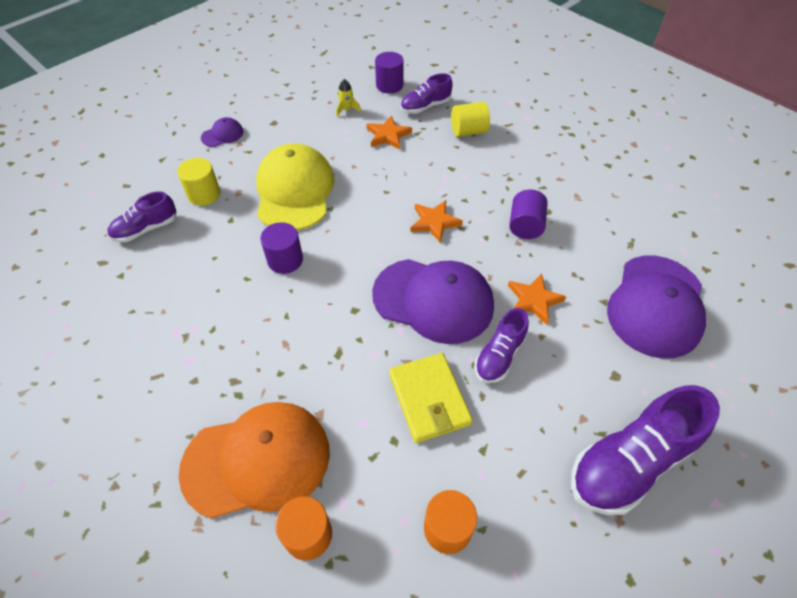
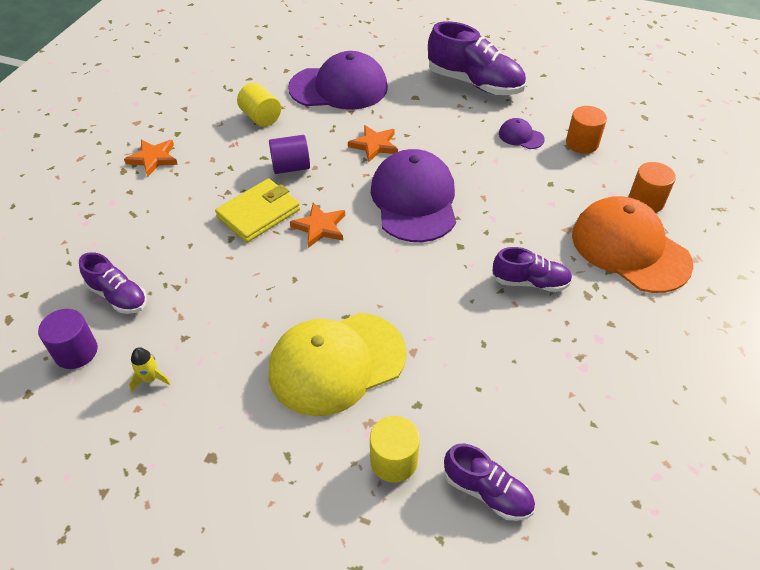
camera: 115 degrees left, 5 degrees down
(222, 135) = (265, 513): purple cap -> purple cap (521, 136)
(285, 260) = (440, 322): purple cylinder -> none
(388, 135) = (192, 313): orange star -> orange star (153, 159)
(429, 399) = (505, 176): yellow wallet -> yellow wallet (258, 213)
(468, 131) = (157, 242): yellow cylinder -> yellow cylinder (261, 117)
(499, 355) = (440, 151): purple shoe -> purple shoe (530, 282)

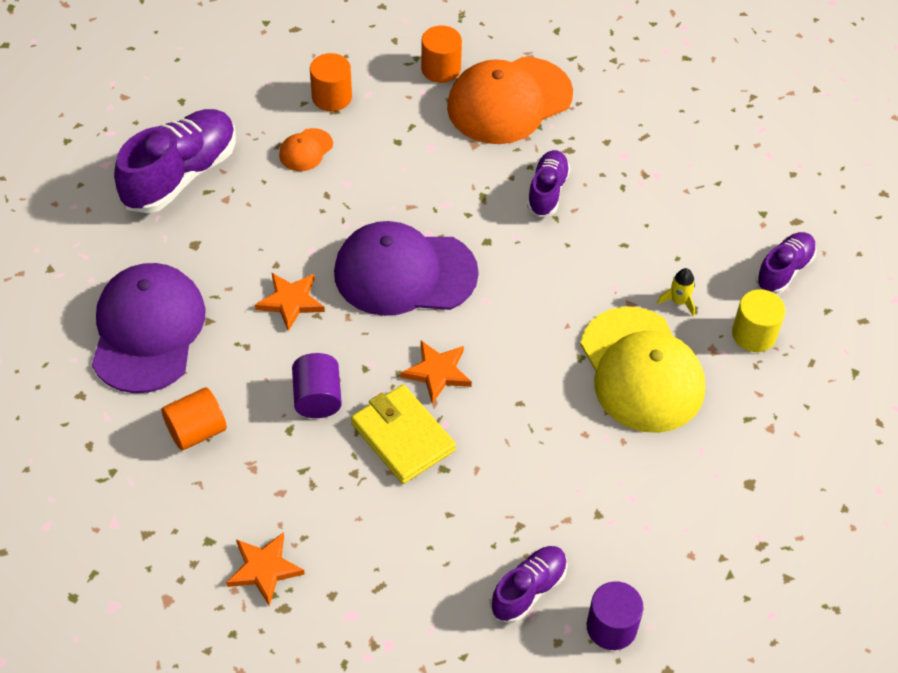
camera: 85 degrees left, 5 degrees up
(150, 379) = (653, 545): yellow rocket -> yellow rocket (679, 301)
(261, 117) = (196, 431): yellow cylinder -> orange cylinder
(521, 136) = (306, 150): purple cap -> orange cap

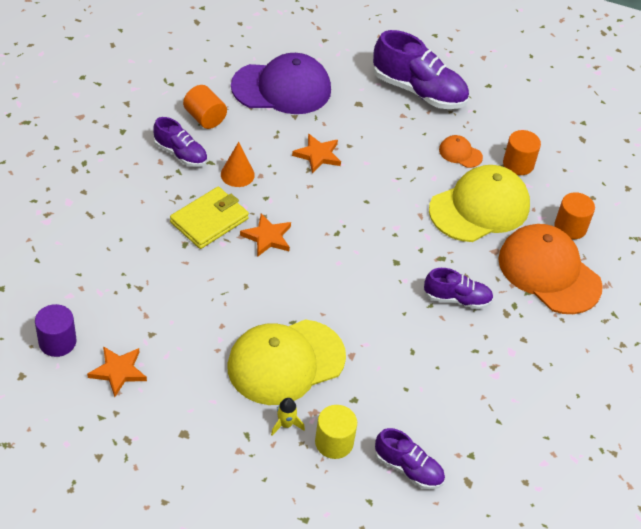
camera: 80 degrees right, 5 degrees down
(264, 569) = (102, 158): orange star -> orange star (118, 371)
(317, 398) = (237, 174): purple cylinder -> orange cone
(403, 146) = (479, 208): none -> yellow cap
(404, 273) = (355, 215): purple cap -> none
(528, 590) = (87, 294): purple shoe -> purple shoe (180, 154)
(679, 301) = (359, 388): yellow rocket -> yellow rocket (285, 424)

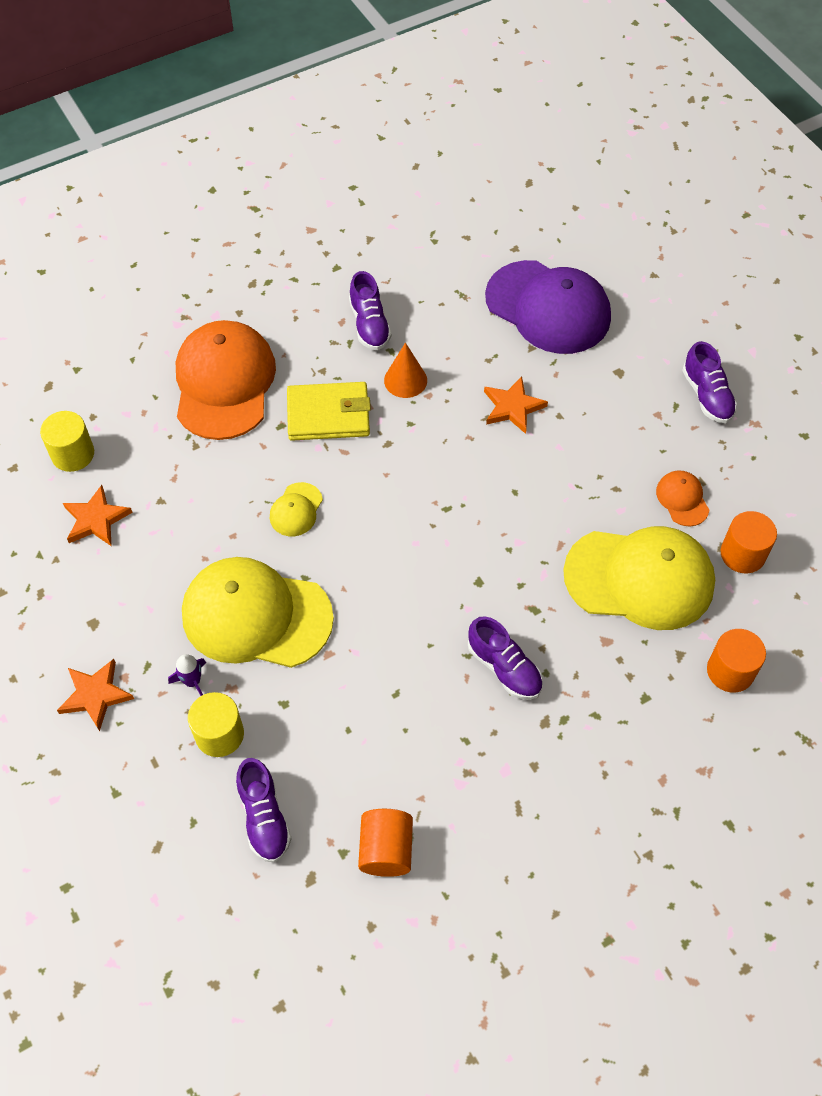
camera: 45 degrees right, 10 degrees up
(57, 342) = (73, 454): purple cylinder -> yellow cylinder
(205, 118) = (432, 298): orange cylinder -> orange cylinder (386, 850)
(246, 287) = (296, 510): none -> yellow cap
(267, 237) = (369, 468): orange star -> orange star (95, 695)
(285, 424) = (192, 681): yellow rocket -> purple rocket
(418, 91) = (707, 395): purple shoe -> purple shoe, size x0.57
(549, 272) = (646, 708): orange cap -> orange cap (224, 383)

